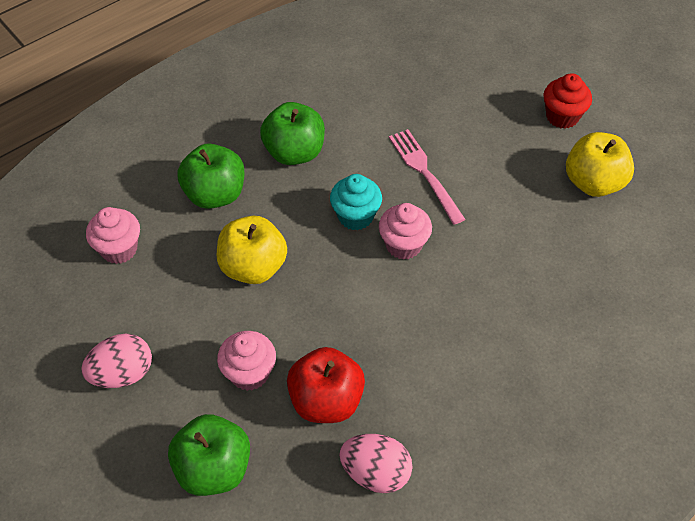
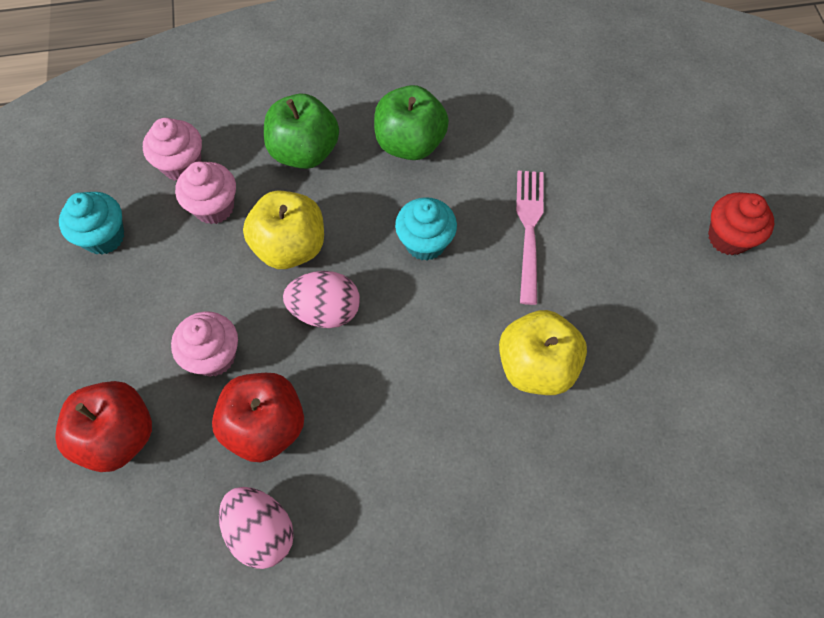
camera: 30 degrees right, 10 degrees up
(91, 332) = (104, 237): none -> turquoise cupcake
(122, 374) = (103, 293): pink egg -> pink egg (325, 311)
(214, 469) = (118, 436): green apple -> red apple
(403, 245) = (453, 299): pink cupcake -> pink cupcake (214, 207)
(593, 183) = (712, 333): yellow apple -> yellow apple (536, 366)

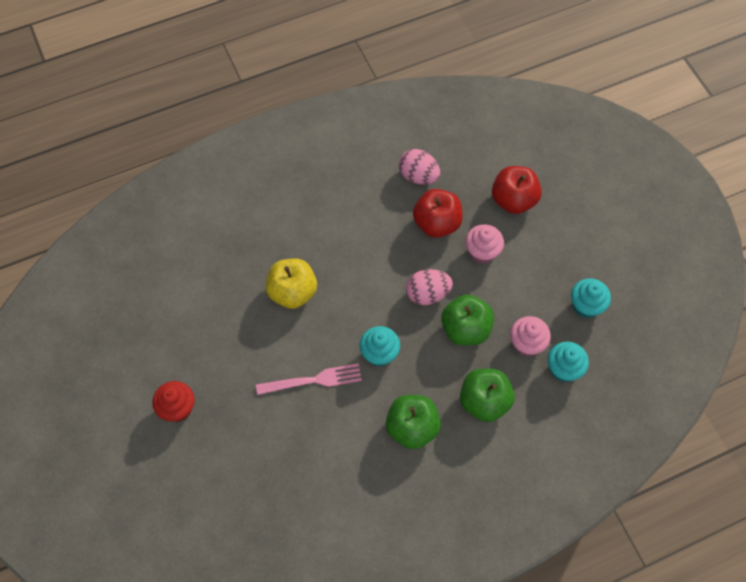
camera: 165 degrees right, 0 degrees up
(182, 165) = (563, 369): pink cupcake -> turquoise cupcake
(290, 246) = (465, 329): yellow apple -> green apple
(529, 230) = (313, 380): pink fork -> pink fork turned 90 degrees counterclockwise

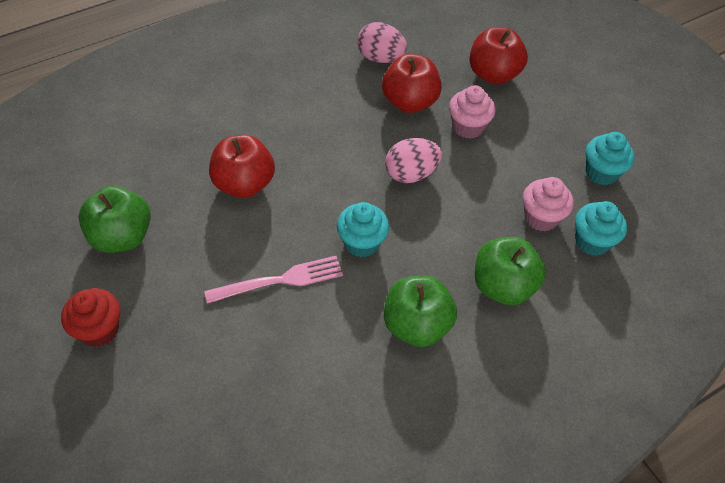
camera: 10 degrees left, 10 degrees down
(292, 292) = (244, 184): yellow apple -> red apple
(465, 329) = (464, 208): green apple -> green apple (121, 237)

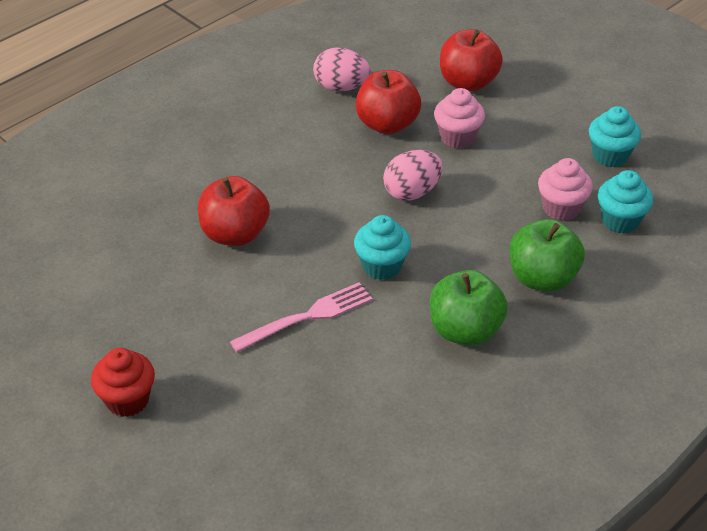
camera: 10 degrees left, 10 degrees down
(121, 237) = (118, 308): green apple -> none

